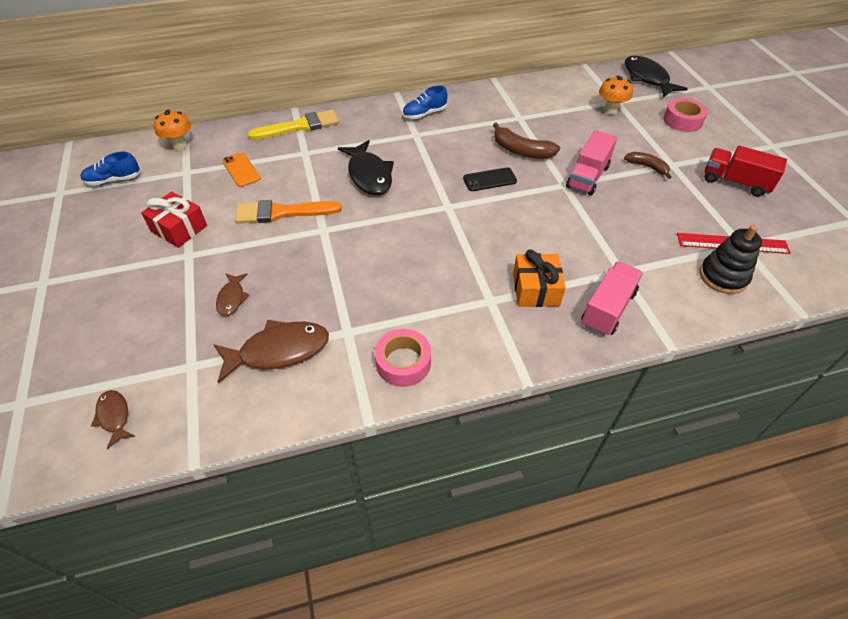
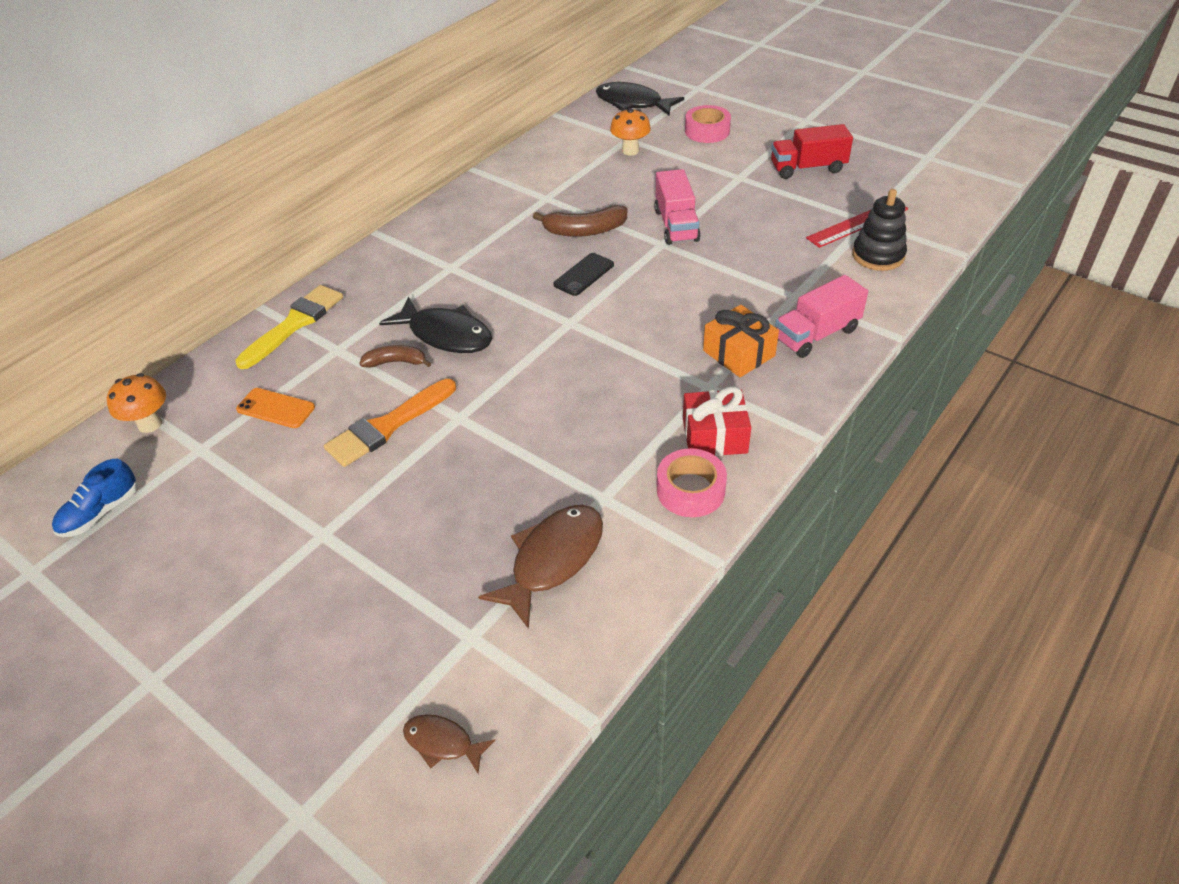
camera: 35 degrees left, 5 degrees down
(179, 229) = (273, 514): red gift -> red gift (714, 436)
(232, 298) = (435, 544): brown fish -> none
(424, 114) = (436, 241): blue shoe -> none
(607, 309) = (816, 335): pink truck -> pink truck turned 120 degrees counterclockwise
(647, 167) = (720, 190): brown banana -> brown banana (396, 362)

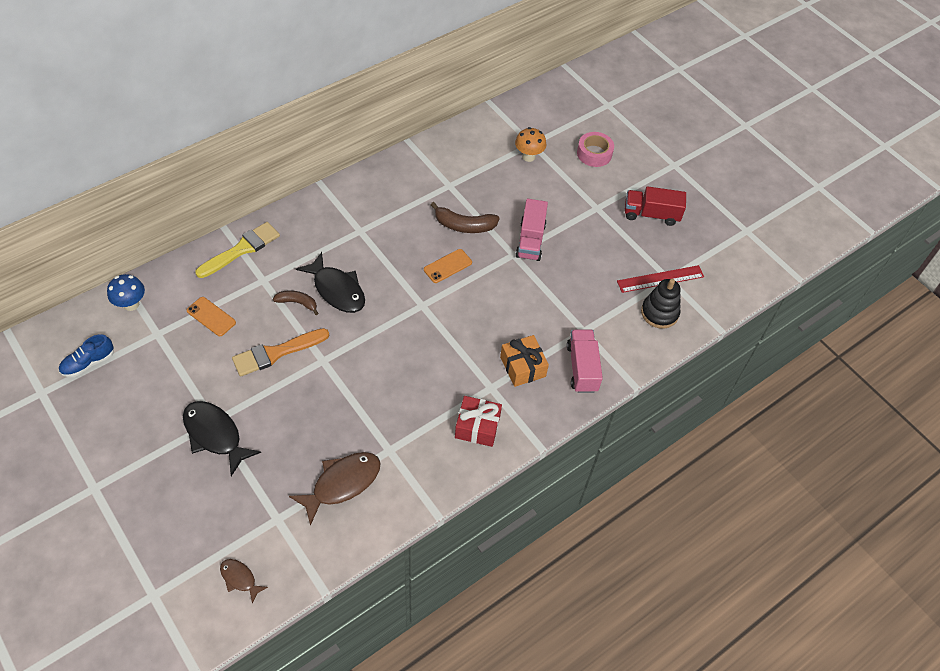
camera: 10 degrees right, 10 degrees up
(150, 424) = (131, 304): orange mushroom -> blue mushroom
(584, 275) = (447, 266): black phone -> orange phone
(633, 103) = (551, 107): black fish -> black fish (215, 435)
(690, 490) = (444, 462): pink tape -> none
(816, 335) = (582, 368): pink truck -> pink truck turned 105 degrees clockwise

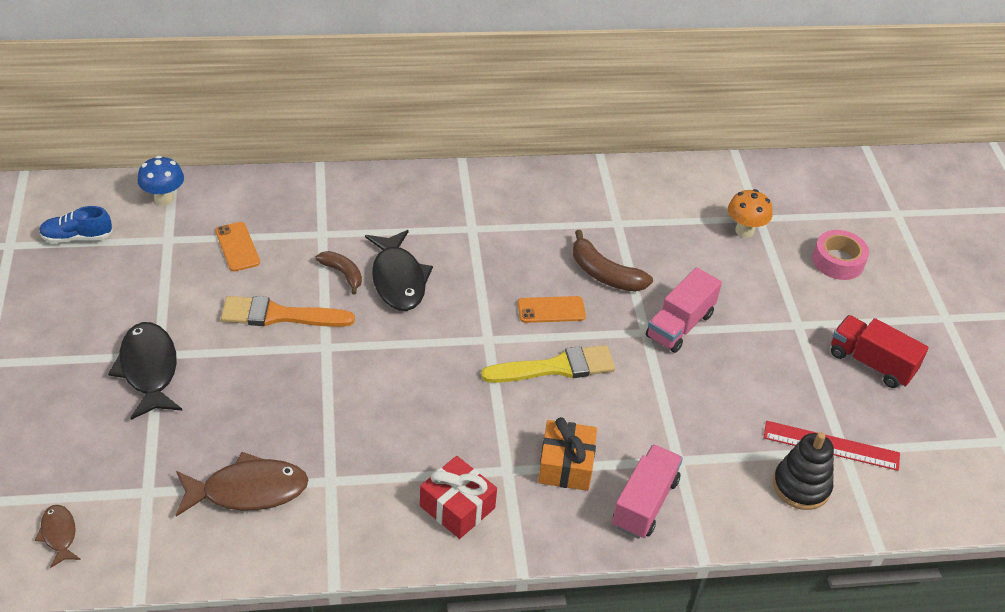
camera: 30 degrees right, 10 degrees down
(241, 249) = (322, 193): yellow brush -> yellow brush (556, 367)

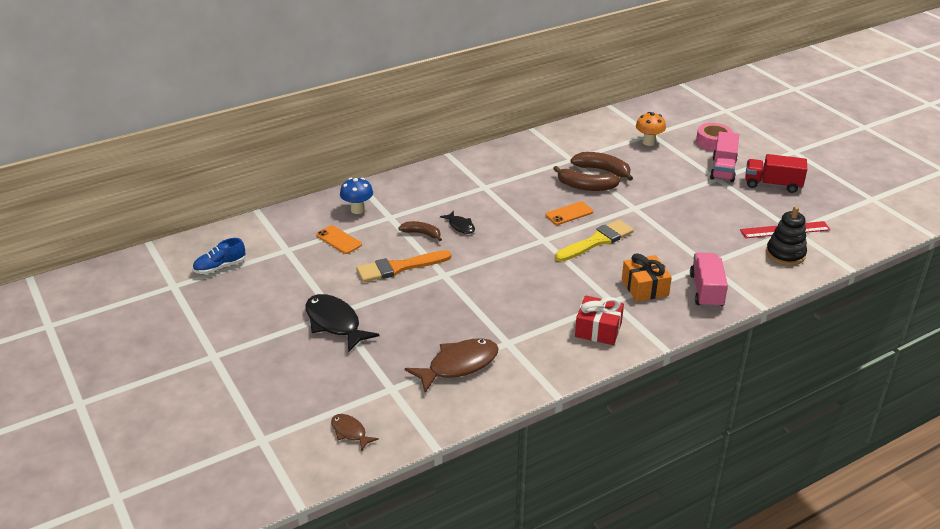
camera: 20 degrees left, 10 degrees down
(164, 199) = (265, 229): blue mushroom -> blue mushroom (357, 210)
(398, 279) = (460, 226): black fish -> black fish, size x0.53
(647, 255) = (602, 170): none -> brown banana
(680, 325) = (651, 199): pink truck -> pink truck (723, 169)

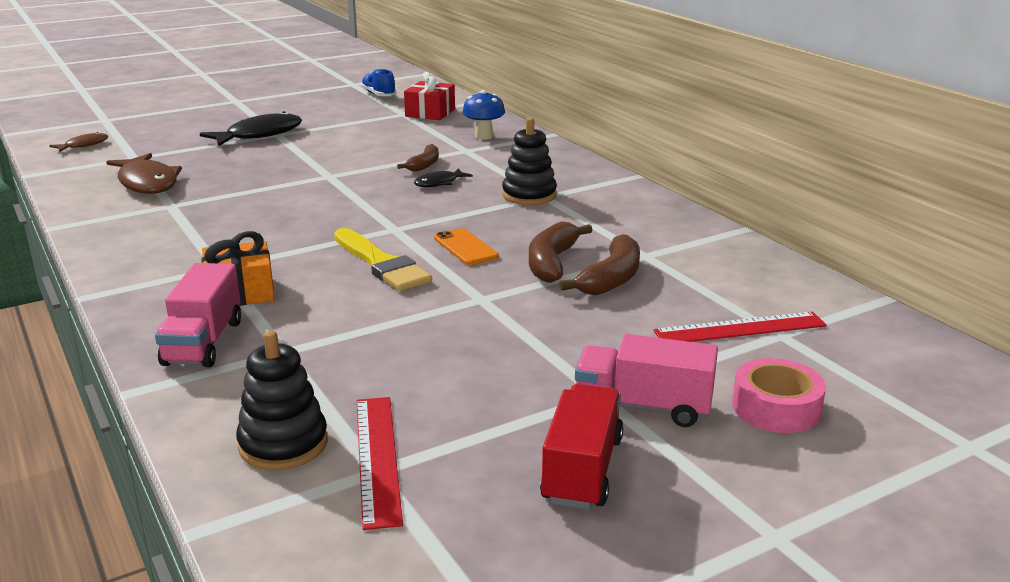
camera: 90 degrees right, 10 degrees down
(338, 240) = (418, 131): orange phone -> none
(399, 267) = (352, 156): orange brush -> none
(483, 192) = (529, 195): none -> black stacking toy
(598, 329) = (159, 255): red gift -> red gift (430, 113)
(648, 142) = (740, 328): orange mushroom -> red ruler
(706, 291) = (203, 342): pink truck -> pink truck turned 90 degrees clockwise

